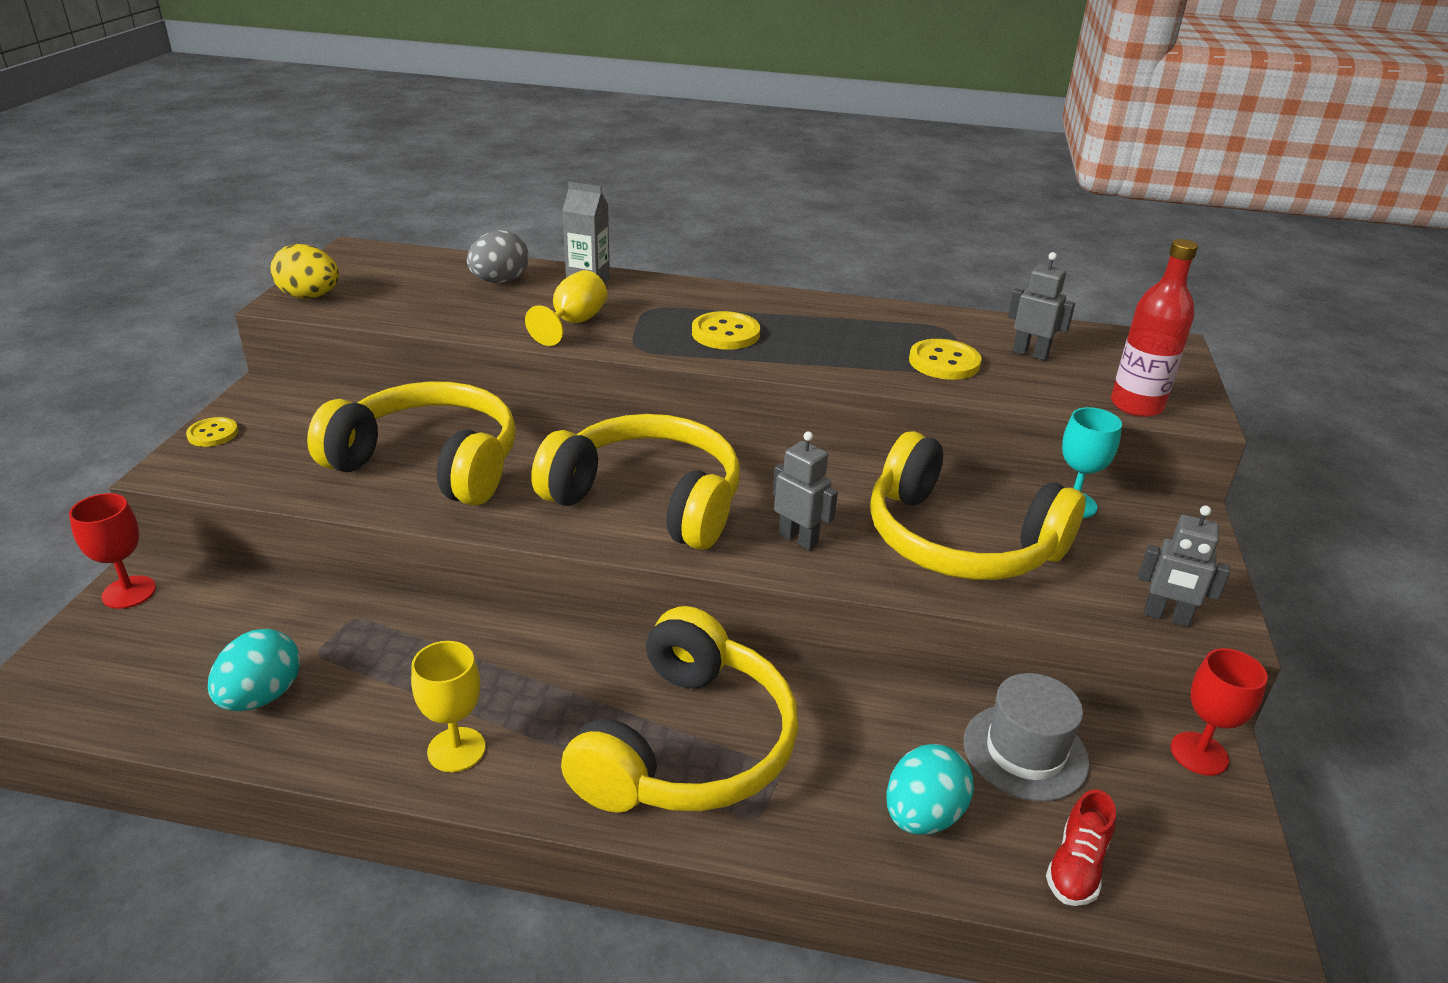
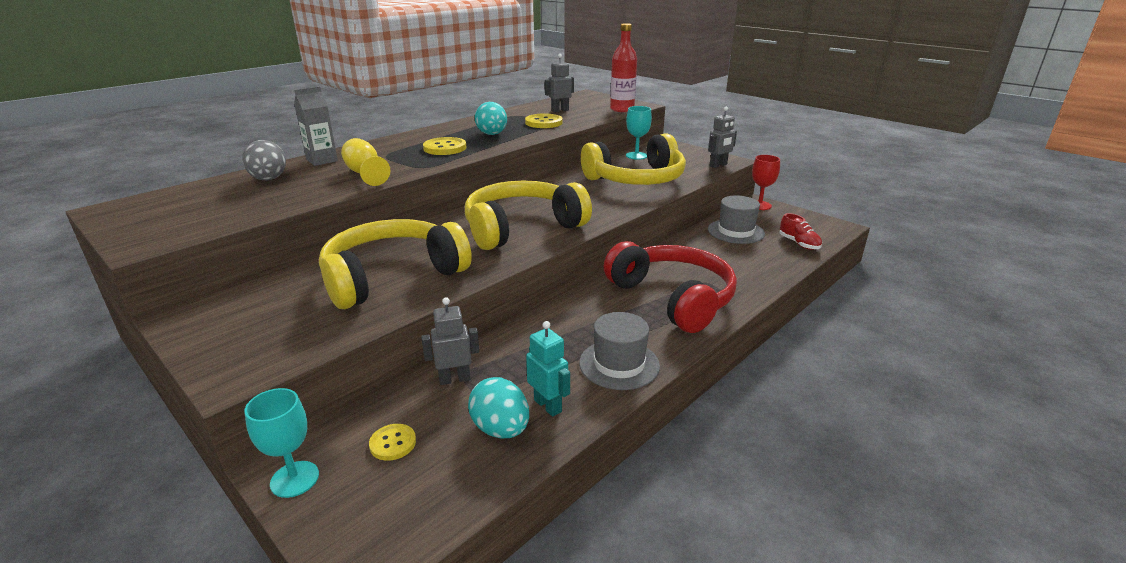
camera: 55 degrees left, 5 degrees down
(129, 592) = (294, 479): red goblet -> turquoise goblet
(213, 434) = (207, 352): yellow button -> yellow button (393, 443)
(310, 297) = (151, 236): yellow egg -> none
(326, 717) = (548, 405): none -> turquoise robot
(456, 750) = (619, 364): yellow goblet -> grey hat
(687, 745) = (673, 298): yellow headphones -> red headphones
(798, 539) = (598, 206): grey robot -> grey robot (454, 379)
(922, 816) = (755, 261): turquoise egg -> turquoise egg (492, 134)

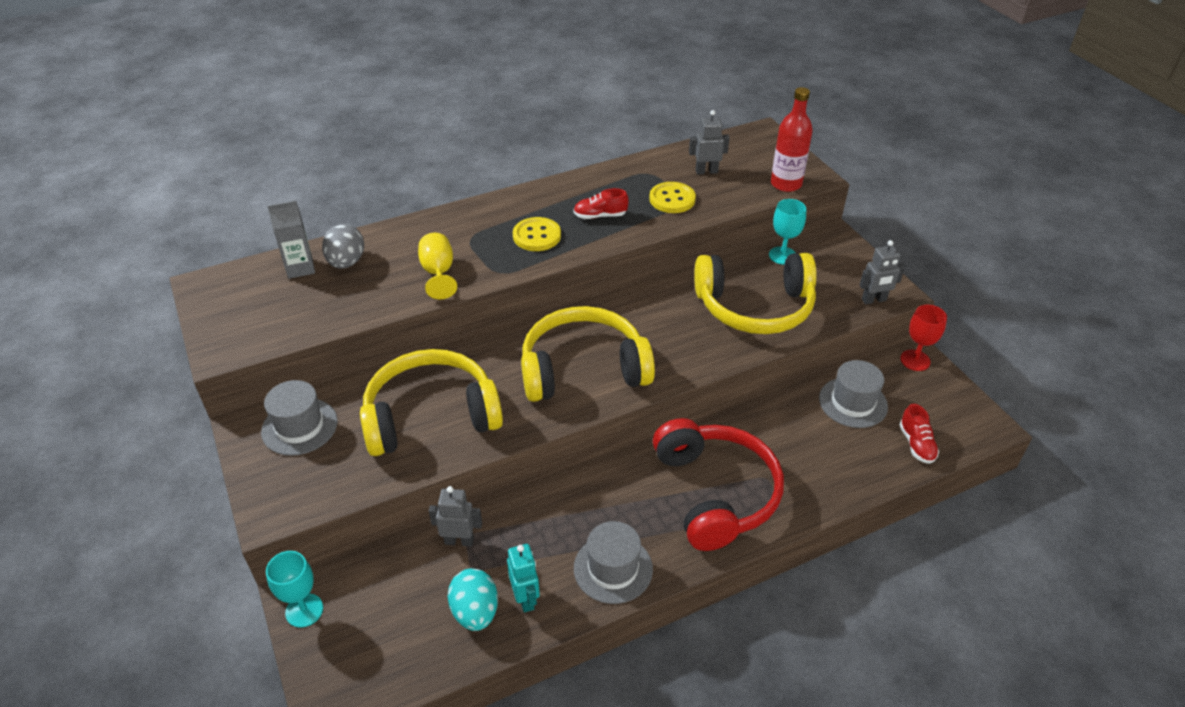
camera: 20 degrees right, 15 degrees up
(248, 307) = (299, 426): none -> grey hat
(322, 160) = (405, 235): grey carton -> grey carton (300, 268)
(393, 443) = (385, 598): yellow button -> none
(492, 134) = (600, 216): turquoise egg -> red shoe

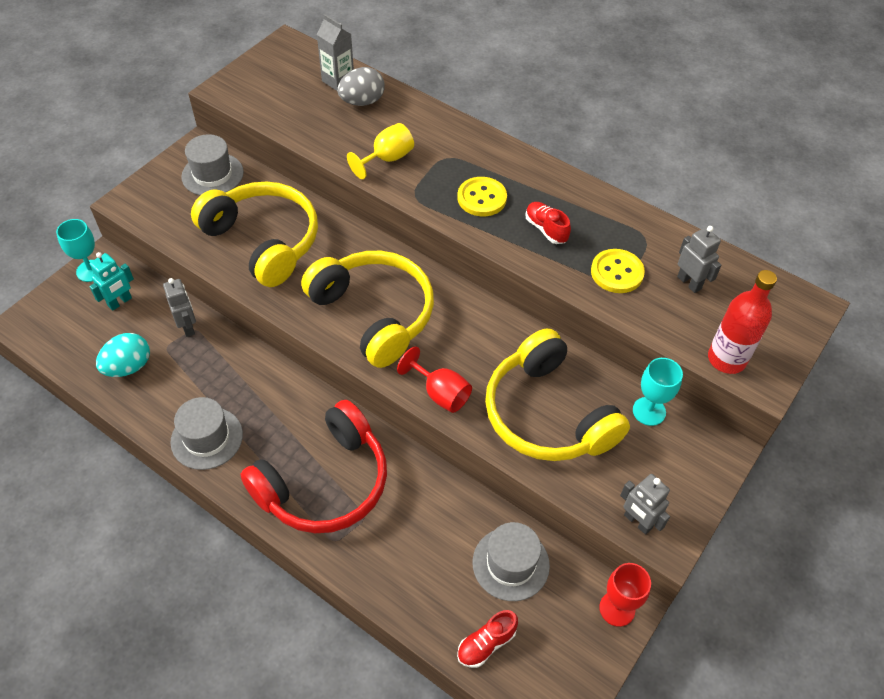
camera: 60 degrees right, 10 degrees up
(525, 598) = (153, 392): turquoise robot -> turquoise robot (120, 302)
(698, 359) = (440, 393): none -> red goblet

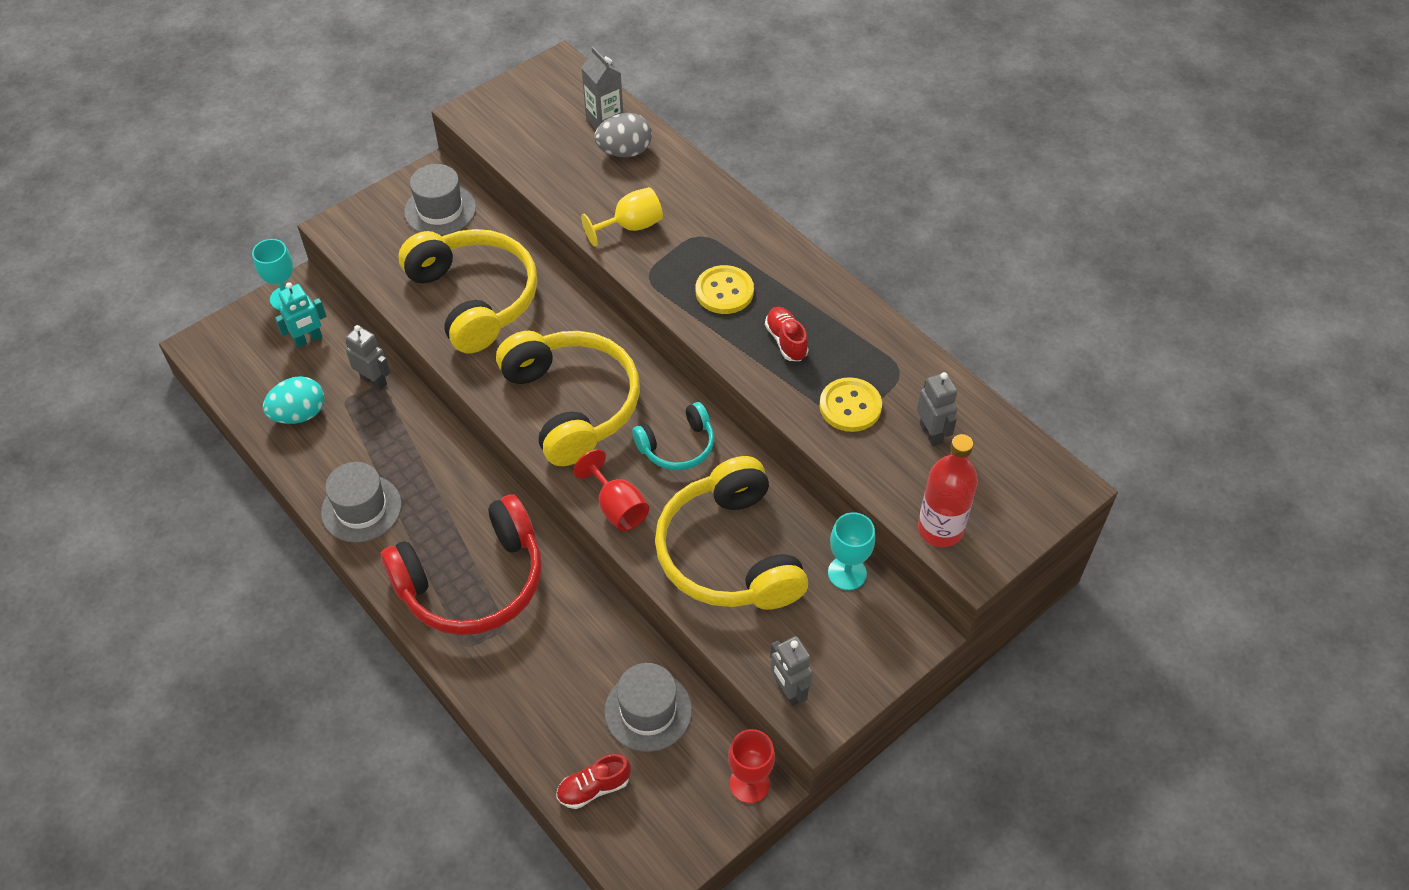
camera: 15 degrees right, 0 degrees up
(188, 327) = (374, 381): grey robot -> grey robot turned 45 degrees counterclockwise
(474, 333) = (677, 446): none -> turquoise headphones

